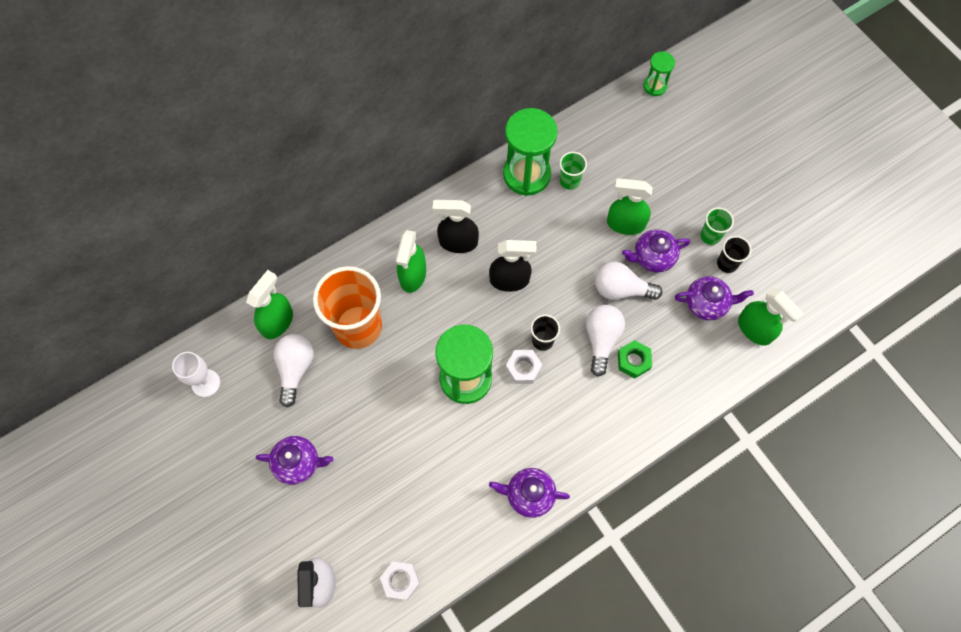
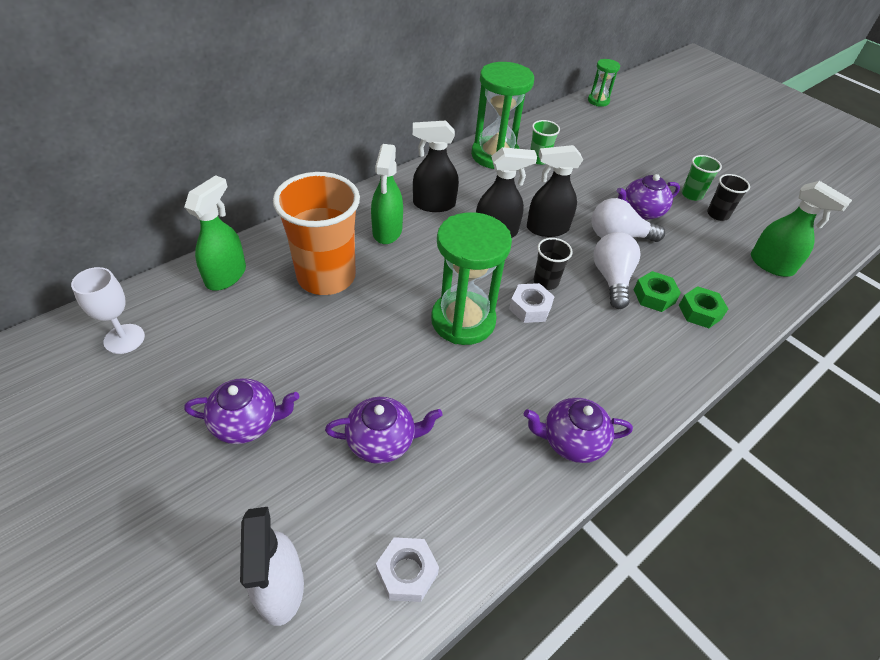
camera: 10 degrees left, 20 degrees down
(295, 369) = (247, 320): white light bulb -> none
(557, 277) = (547, 228): none -> black spray bottle
(625, 224) = (604, 188): green spray bottle -> none
(668, 380) = (700, 312): none -> green nut
(706, 304) = (711, 245): purple teapot -> purple teapot (382, 441)

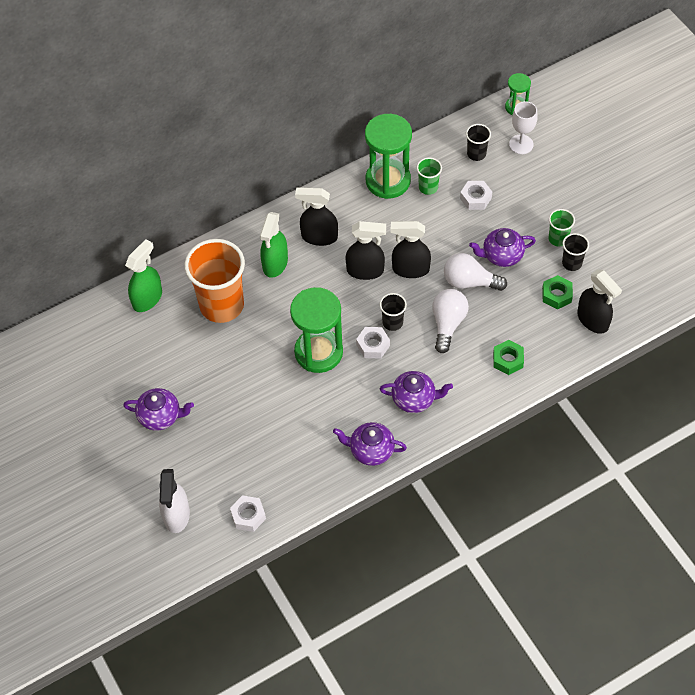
camera: 15 degrees right, 10 degrees up
(124, 339) = (79, 347): white goblet -> white goblet (521, 144)
(382, 441) = (245, 437): purple teapot -> purple teapot (414, 399)
(576, 133) = (476, 154): none -> black cup
(591, 166) = (475, 198): none -> white nut
(654, 296) = (476, 343): green nut -> green nut (556, 295)
(771, 265) = (593, 320): green spray bottle -> black spray bottle

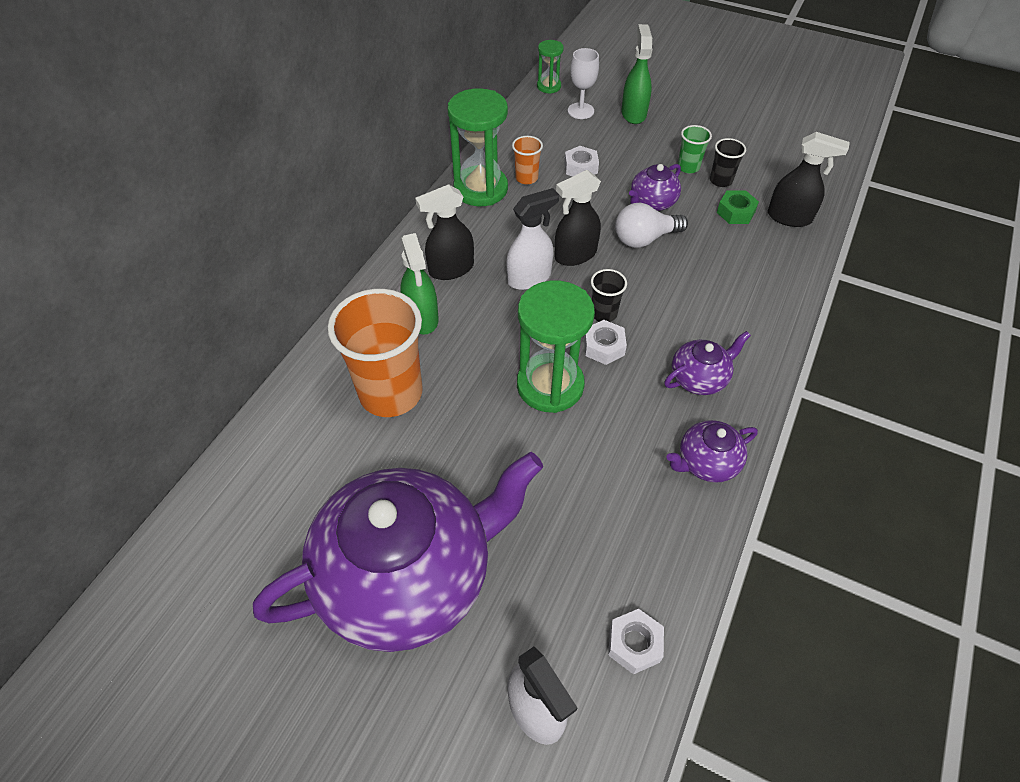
camera: 35 degrees left, 5 degrees down
(147, 298) = (286, 433): green spray bottle -> green spray bottle (633, 113)
(160, 416) = (408, 576): purple teapot -> purple teapot, size x2.42
(365, 270) = (529, 278): black spray bottle -> white spray bottle
(428, 187) = (526, 178): green cup -> orange cup
(448, 324) = (661, 287): white light bulb -> none
(476, 154) = (547, 133): black cup -> none
(508, 360) = (752, 290): green nut -> none

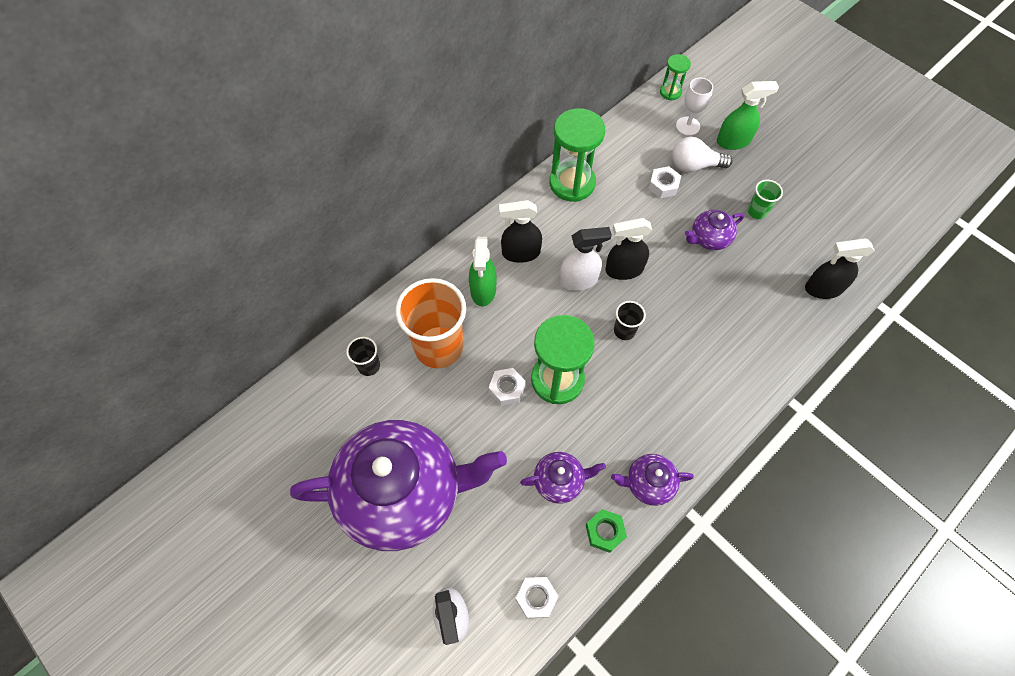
camera: 20 degrees right, 10 degrees up
(526, 178) = (613, 183): orange cup -> none
(604, 347) = (612, 360): white nut -> white nut (507, 389)
(633, 113) = (733, 141): green spray bottle -> green spray bottle turned 60 degrees clockwise
(644, 239) = (687, 272): white light bulb -> white light bulb (694, 166)
(699, 378) = (675, 412): purple teapot -> purple teapot (559, 481)
(720, 180) = (779, 233): black cup -> black cup (369, 366)
(735, 212) = (777, 269): green nut -> green nut (605, 532)
(789, 217) = (823, 288): black spray bottle -> black spray bottle turned 135 degrees clockwise

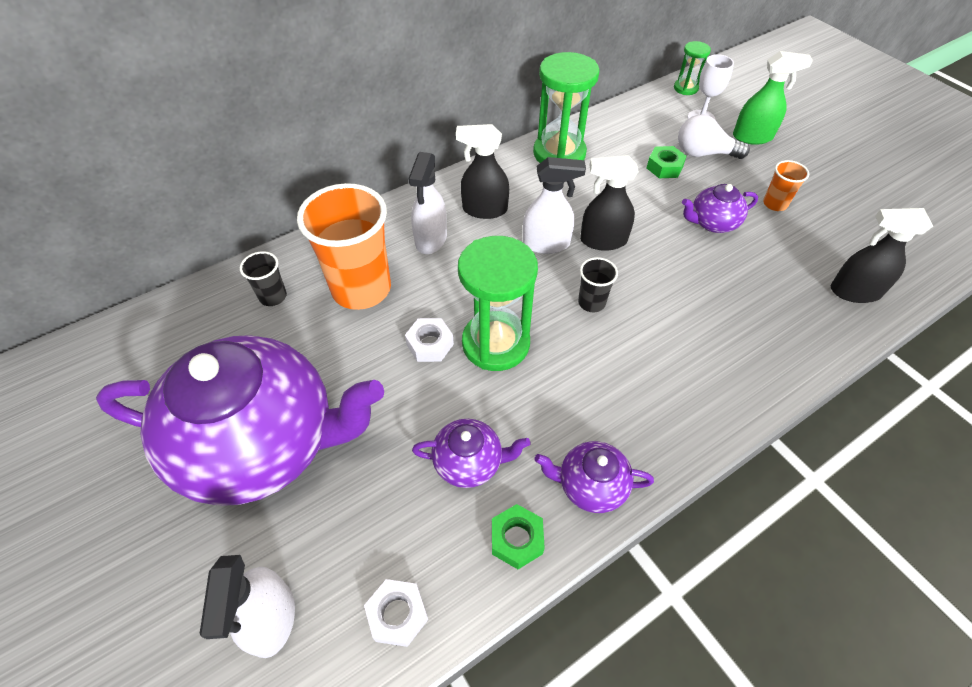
camera: 10 degrees right, 10 degrees down
(483, 290) = (431, 239): green spray bottle -> white spray bottle
(663, 185) = (664, 167): white nut -> green nut
(757, 211) = (775, 204): green cup -> orange cup

